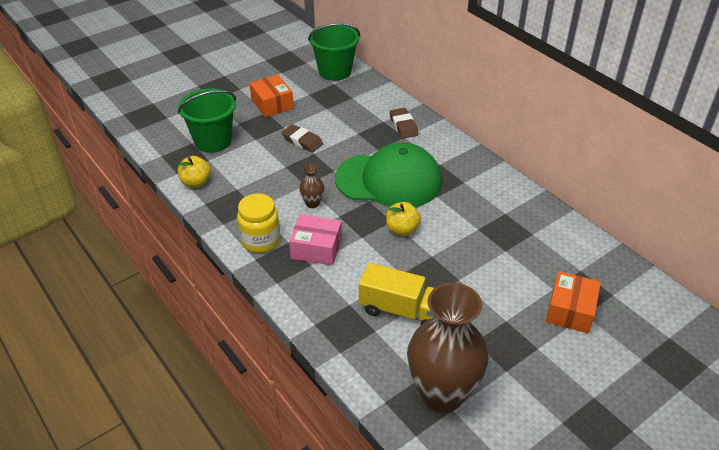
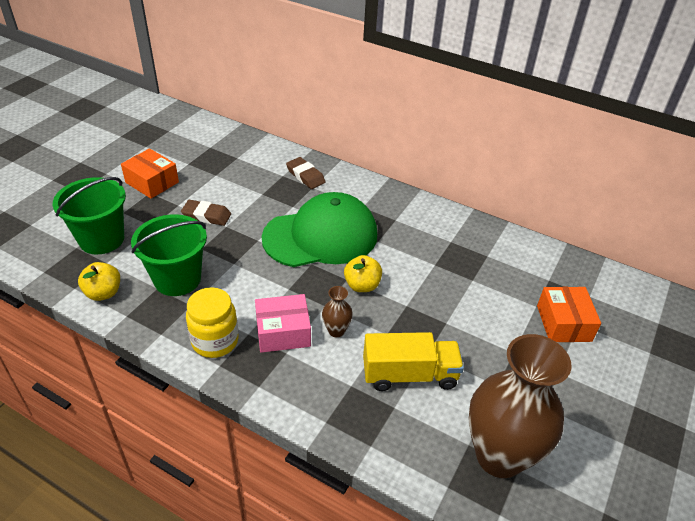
camera: 25 degrees left, 0 degrees up
(312, 203) = (253, 282): brown vase -> brown vase (336, 331)
(335, 71) = (205, 134): green bucket -> green bucket (177, 279)

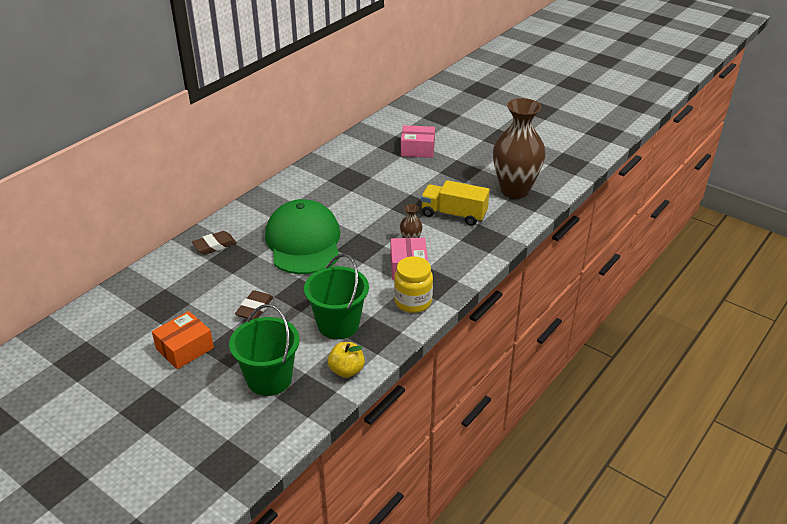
camera: 80 degrees left, 5 degrees down
(362, 285) = (366, 226): yellow apple -> none
(409, 375) = (453, 214): yellow truck -> yellow truck turned 75 degrees counterclockwise
(563, 323) = (417, 149): orange box -> pink box

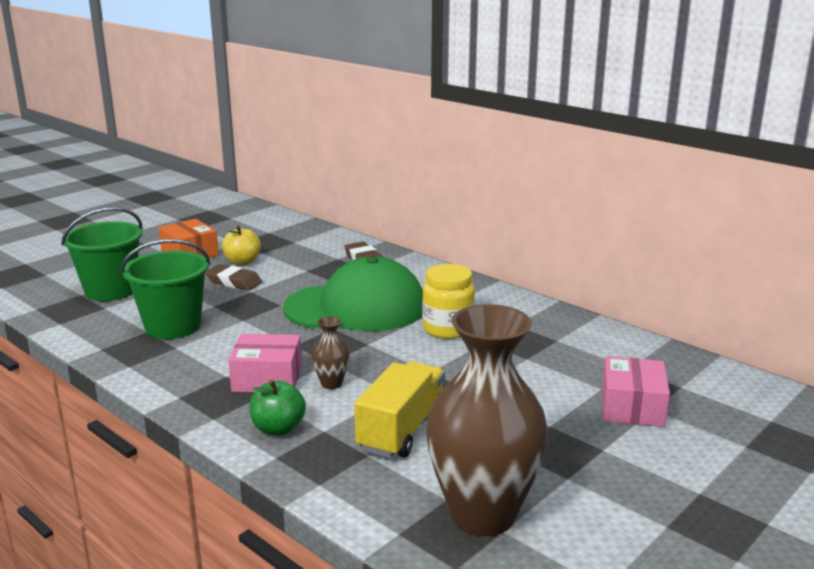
camera: 95 degrees right, 15 degrees down
(346, 370) = (87, 329): yellow apple -> yellow apple (242, 262)
(413, 302) = (185, 377): yellow jar -> yellow jar (447, 329)
(463, 255) = (278, 429): none -> green apple

